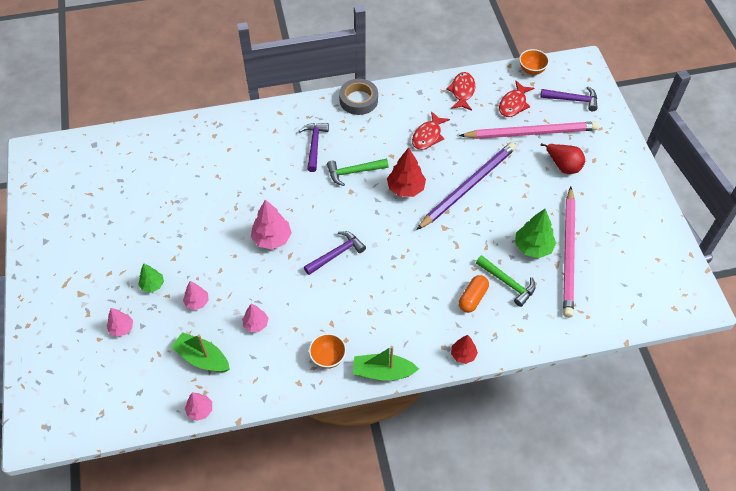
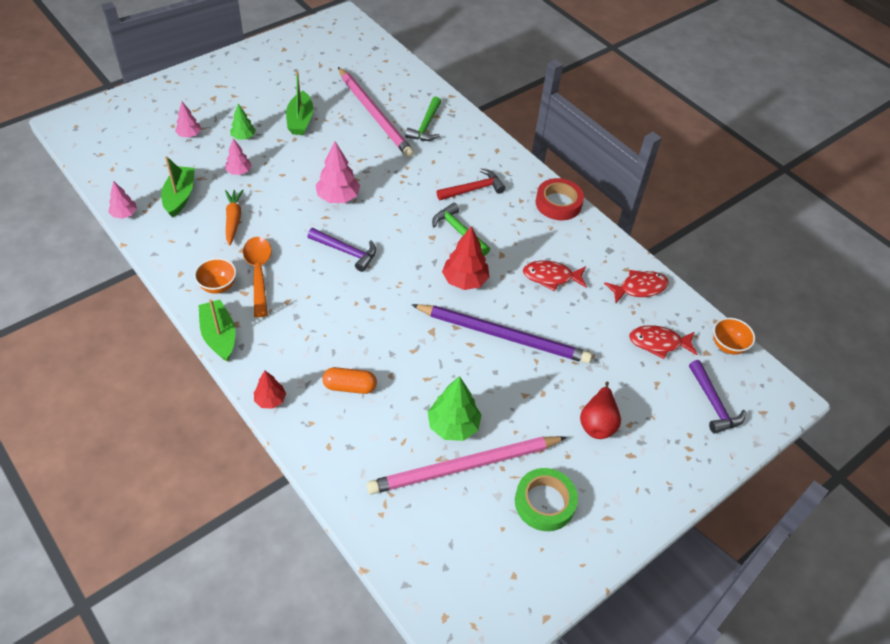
camera: 60 degrees right, 5 degrees down
(158, 234) = (300, 120): none -> green boat
(256, 324) = (233, 220): pink tree -> orange carrot
(314, 145) = (473, 189): purple hammer -> red hammer
(328, 323) = (258, 273): none -> orange spoon
(358, 100) = (558, 203): grey tape -> red tape
(508, 283) = (387, 415): green hammer -> green hammer (426, 126)
(531, 133) = (626, 374): pink pencil -> pink pencil (374, 114)
(612, 220) = (544, 502): none -> green tape

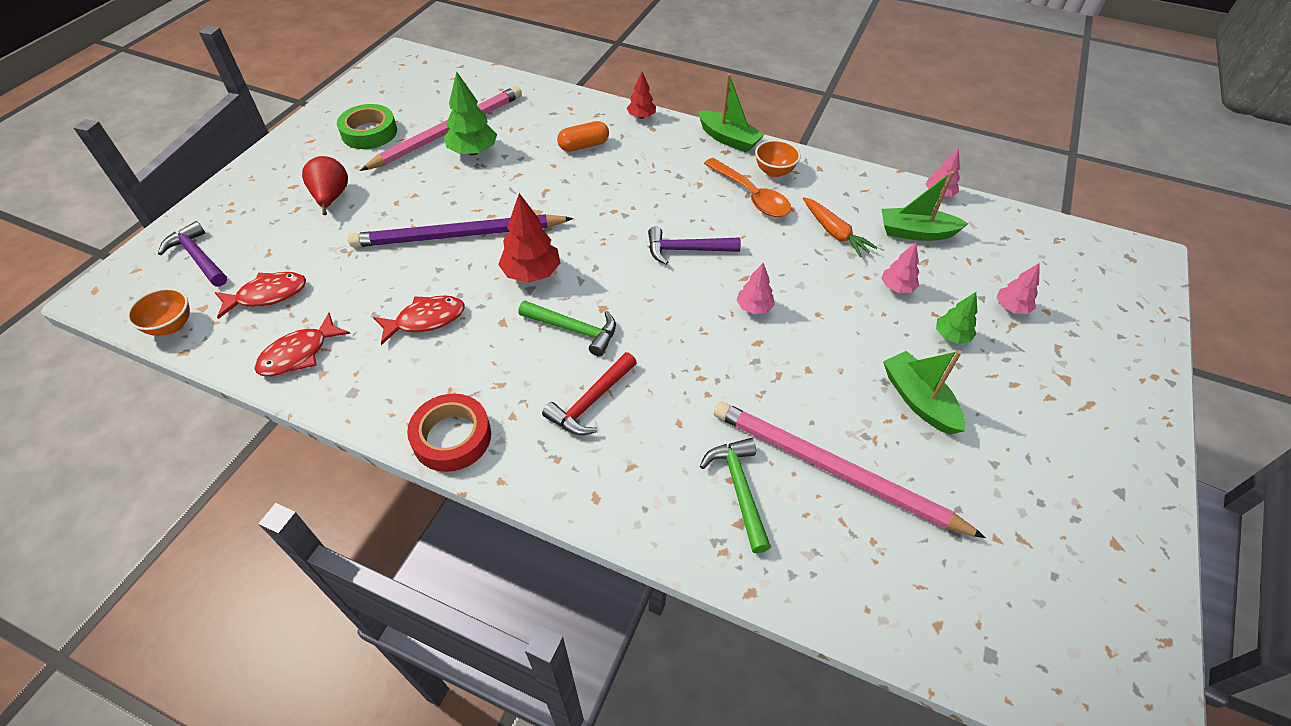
camera: 155 degrees right, 0 degrees up
(180, 196) = (916, 232): green boat -> green boat turned 120 degrees clockwise
(338, 197) = (754, 307): pink tree -> pink tree, size x0.60

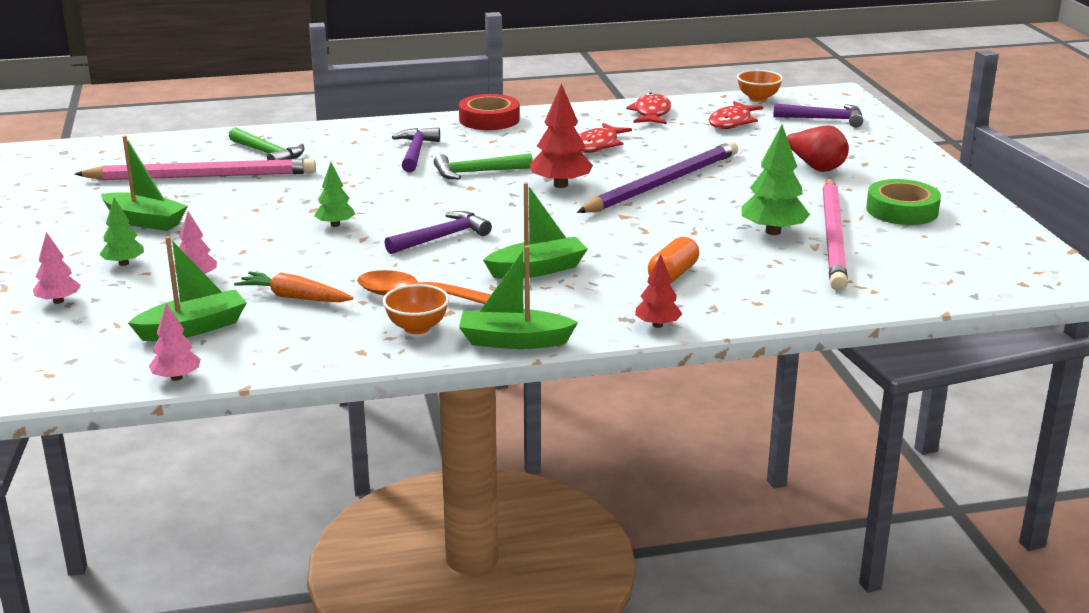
camera: 145 degrees right, 25 degrees down
(591, 402) = (415, 152): red hammer -> purple hammer
(656, 186) = (537, 269): none -> green boat
(754, 307) = (335, 225): pink tree -> green tree

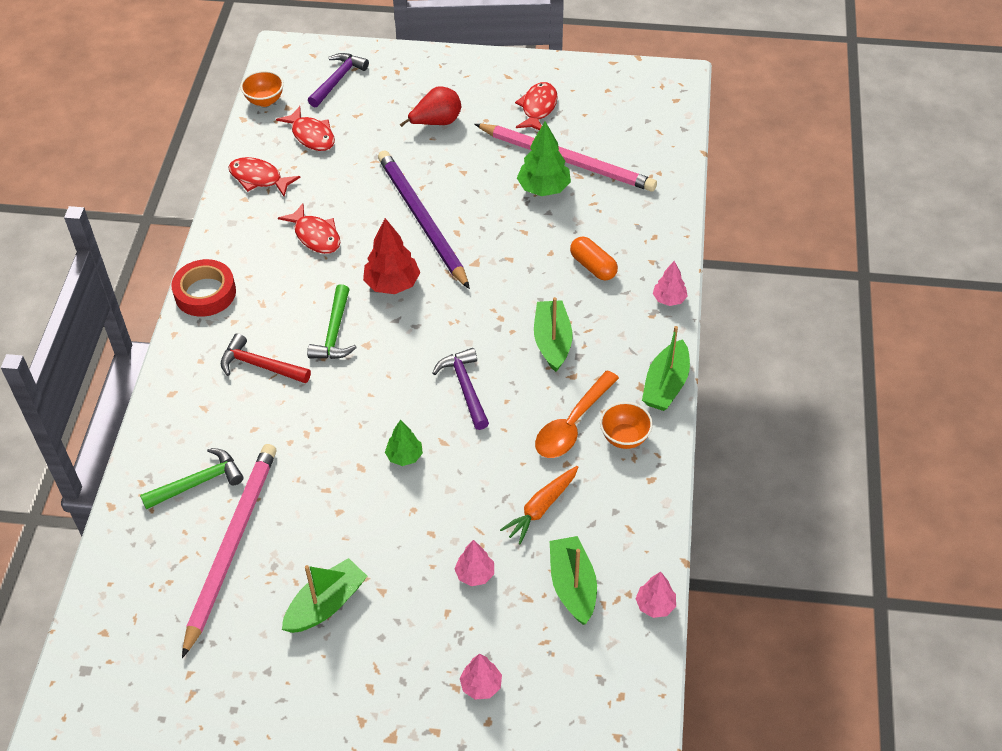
camera: 70 degrees left, 25 degrees up
(124, 263) = (419, 629): green tree -> none
(415, 152) = (260, 366): purple hammer -> red hammer
(657, 325) = (669, 299): red tree -> pink tree
(902, 210) = (538, 108): green tape -> red fish

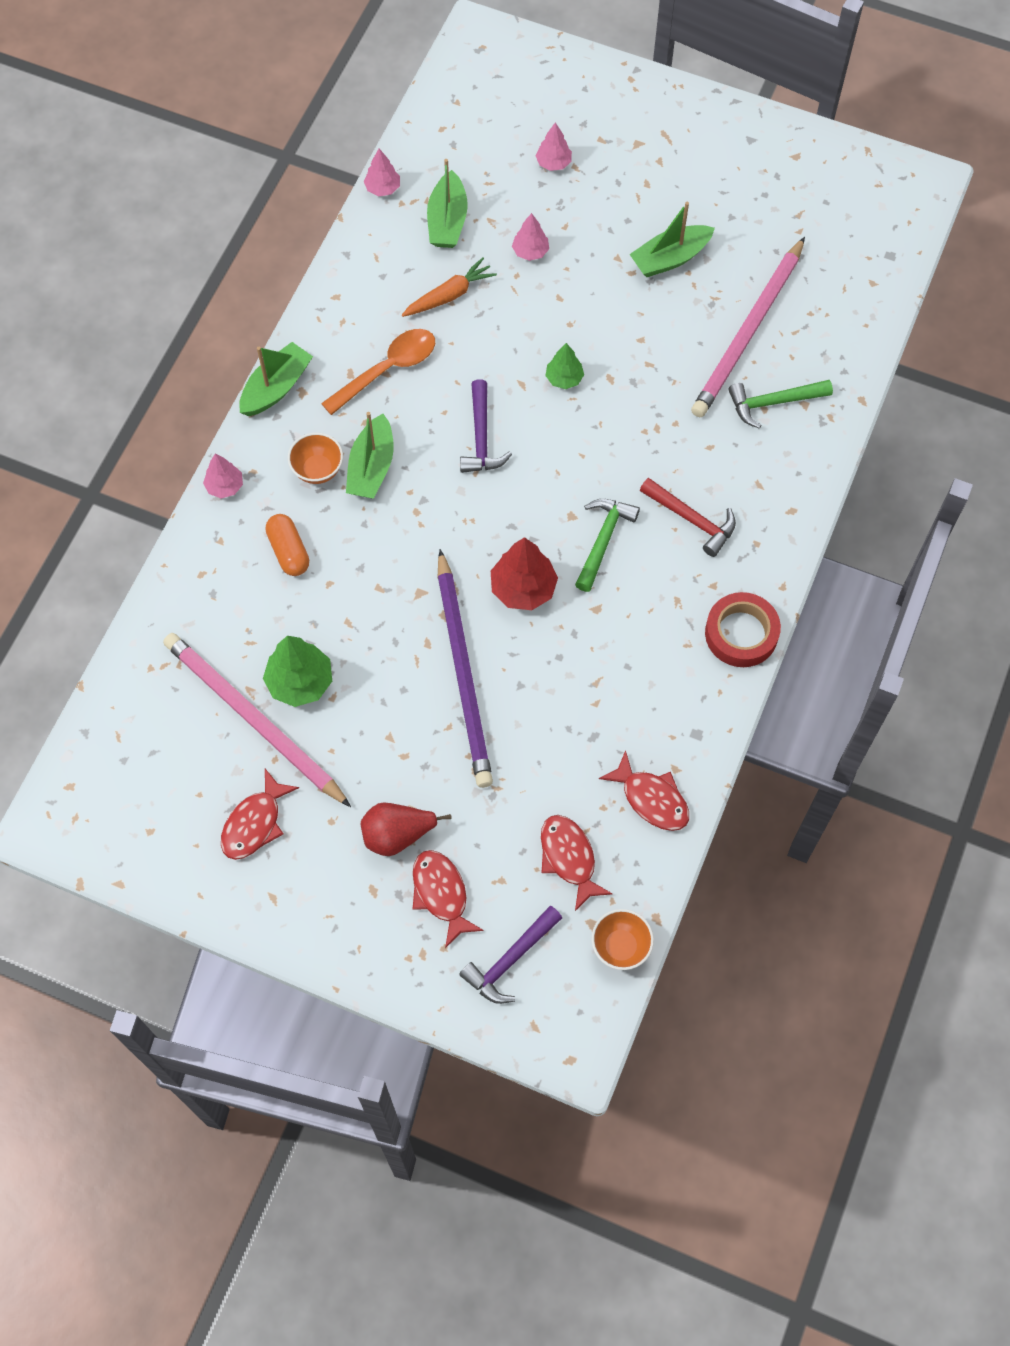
camera: 165 degrees left, 15 degrees up
(315, 236) = (597, 684): red fish -> red fish (441, 894)
(624, 437) = (342, 343): orange bowl -> orange bowl (318, 470)

